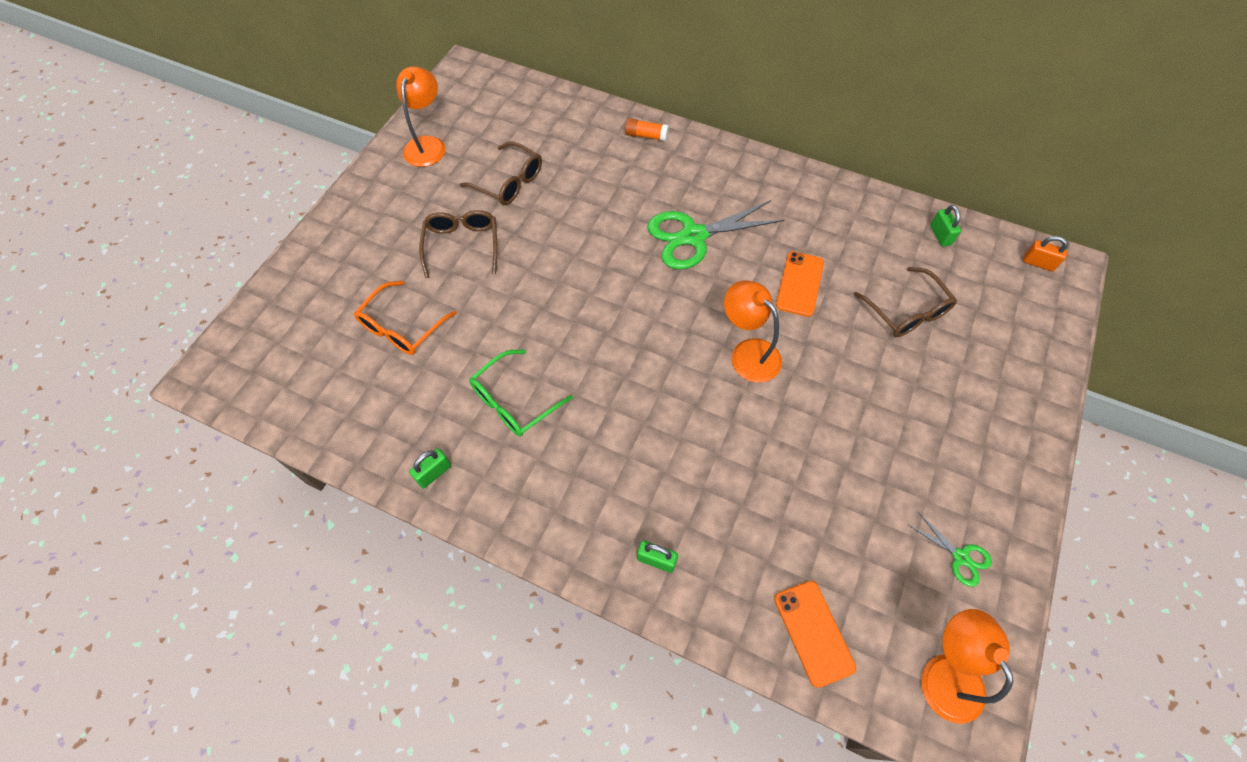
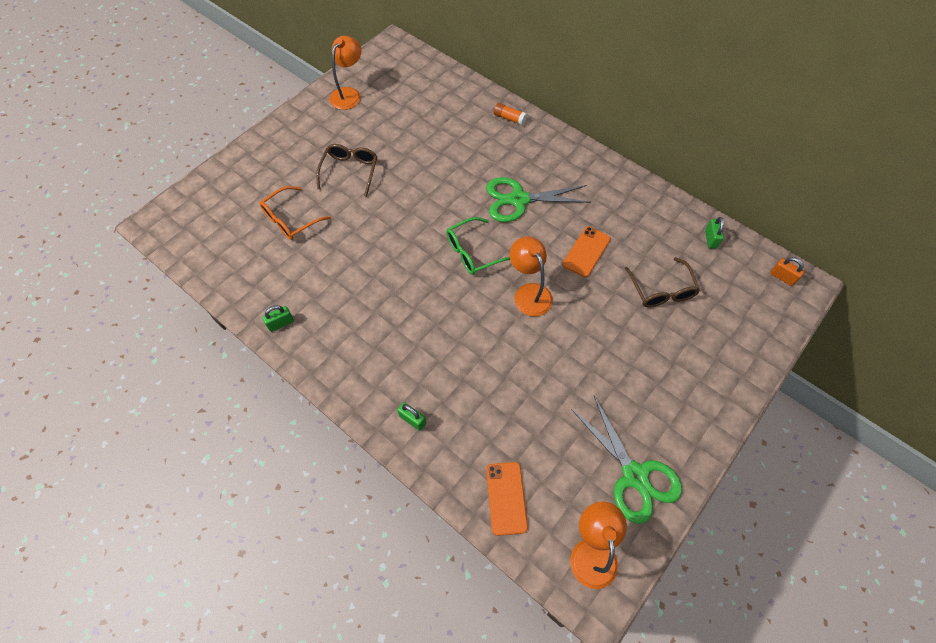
camera: 15 degrees right, 0 degrees up
(509, 182) = (397, 133): brown glasses -> none
(514, 401) = (350, 288): green glasses -> green glasses (473, 252)
(960, 557) = (634, 475): green scissors -> green scissors, size x2.07

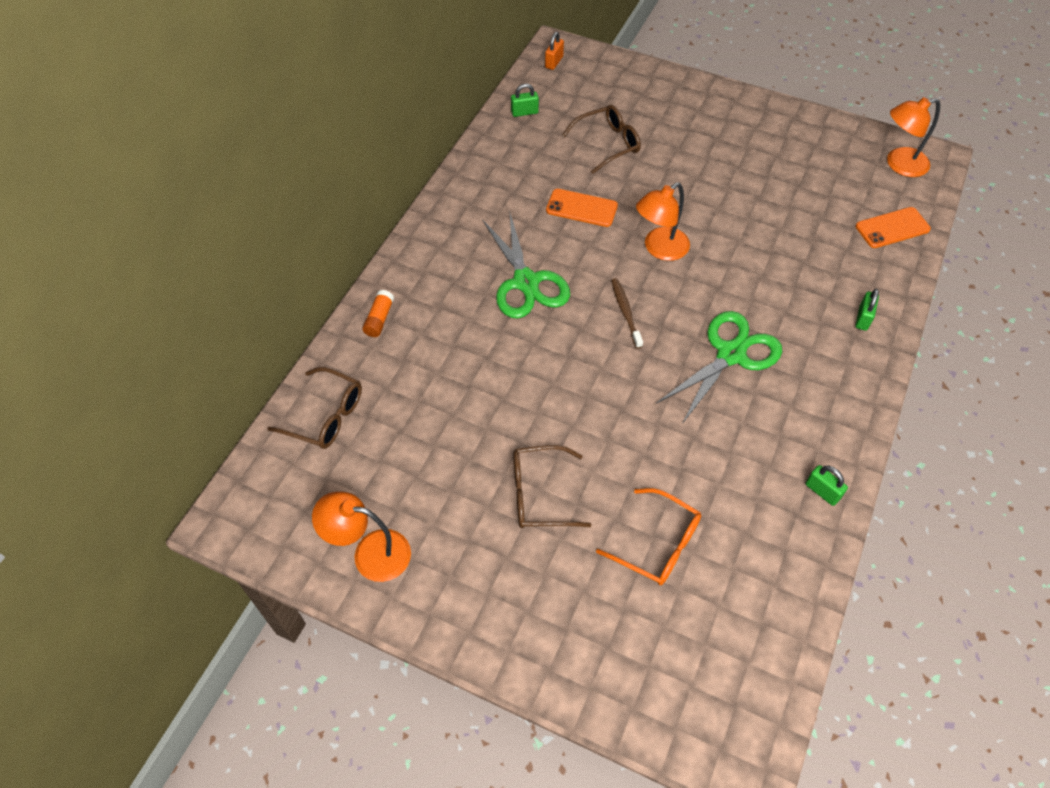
camera: 105 degrees left, 5 degrees down
(443, 86) = (326, 416): none -> brown glasses
(473, 252) = (625, 312): green glasses -> brown toothbrush
(634, 475) = (816, 145): green scissors -> green scissors (730, 354)

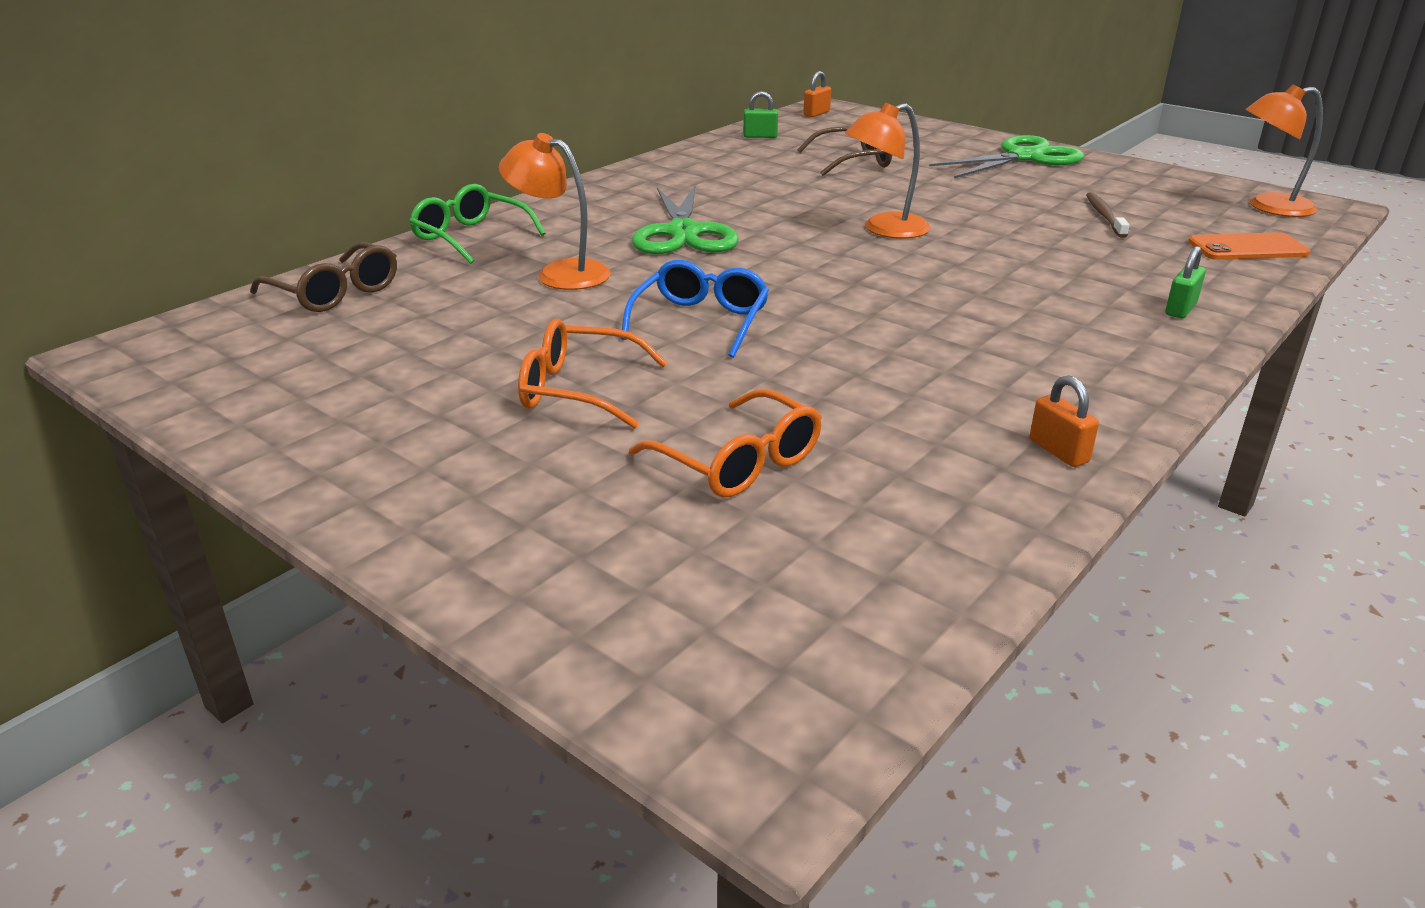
camera: 15 degrees right, 25 degrees down
(370, 553) = (284, 404): orange lamp -> orange lamp (560, 273)
(379, 319) = (470, 237): orange glue stick -> green glasses
(539, 494) = (578, 390): brown glasses -> orange glasses
(581, 208) = (793, 195): orange phone -> none
(581, 398) = (701, 321): none -> blue glasses
(625, 312) = (808, 266): brown toothbrush -> brown toothbrush (1104, 216)
(730, 354) = (951, 314): green scissors -> green scissors (1024, 157)
(822, 491) = (1058, 451): green padlock -> orange padlock

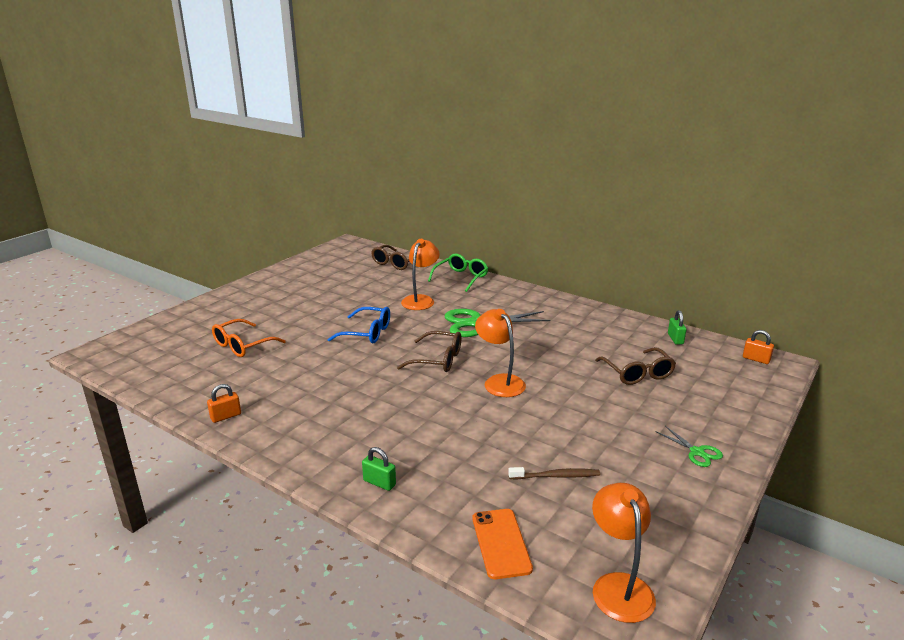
camera: 85 degrees right, 5 degrees down
(578, 390) = (306, 313): orange glasses -> none
(816, 265) = (438, 360): none -> brown glasses
(1024, 157) = (697, 452): green scissors -> green scissors, size x0.48

